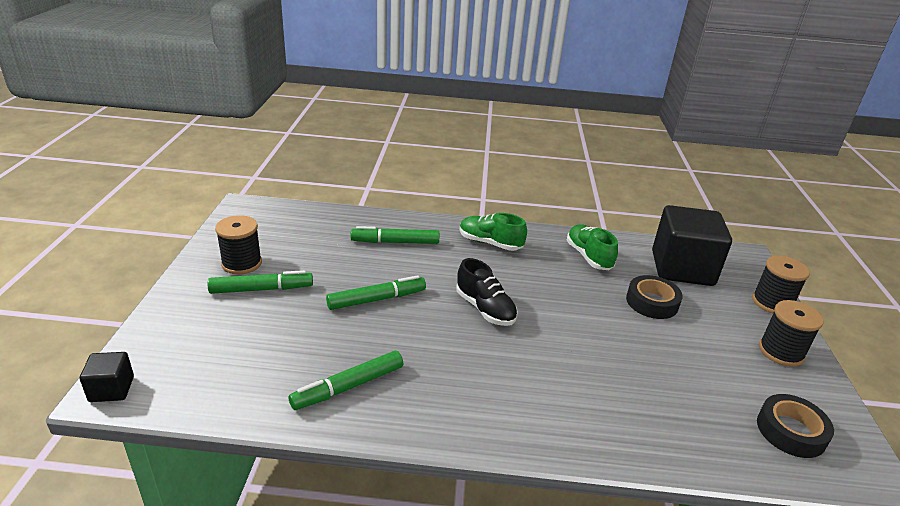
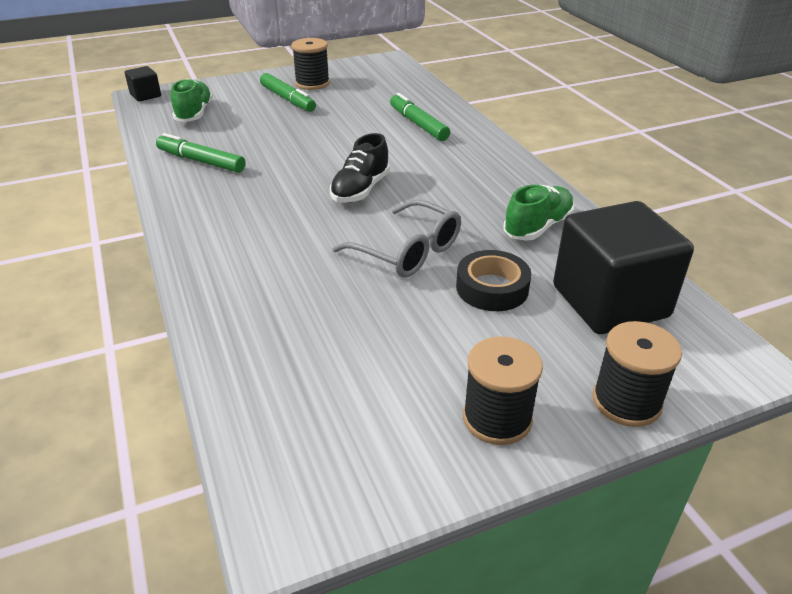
camera: 65 degrees right, 5 degrees up
(376, 299) = (321, 141): green marker -> none
(490, 243) = (481, 166): green shoe -> green shoe (194, 114)
(591, 319) = (408, 251): none -> grey glasses
(791, 431) = (321, 436): black tape -> none

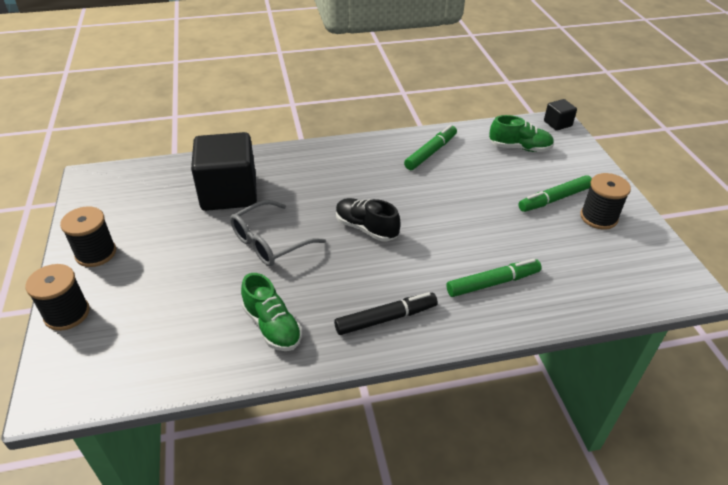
camera: 100 degrees right, 5 degrees up
(489, 168) = (386, 318): none -> black marker
(492, 288) = (206, 277): black tape -> none
(610, 302) = (156, 340): black cube -> black cube (229, 193)

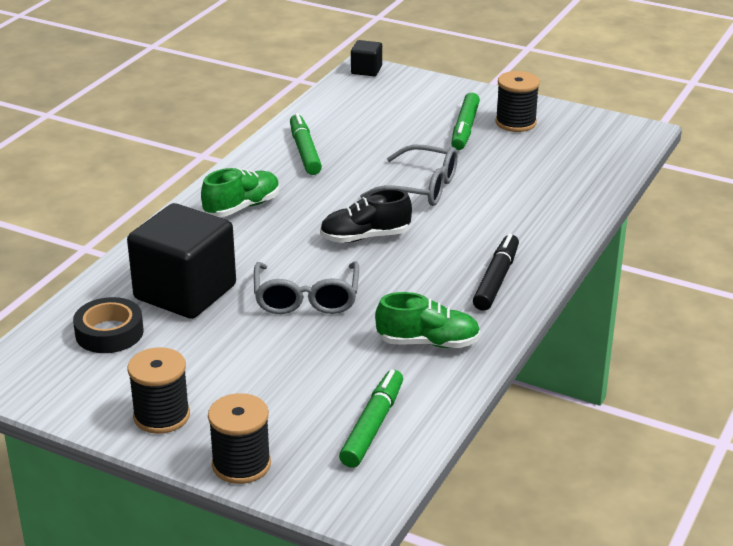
camera: 50 degrees left, 10 degrees down
(163, 189) = (109, 333): none -> black tape
(454, 220) = (421, 188): none -> grey glasses
(493, 283) = (523, 209): green marker -> green marker (372, 426)
(519, 148) = (371, 106): green shoe -> green shoe (242, 207)

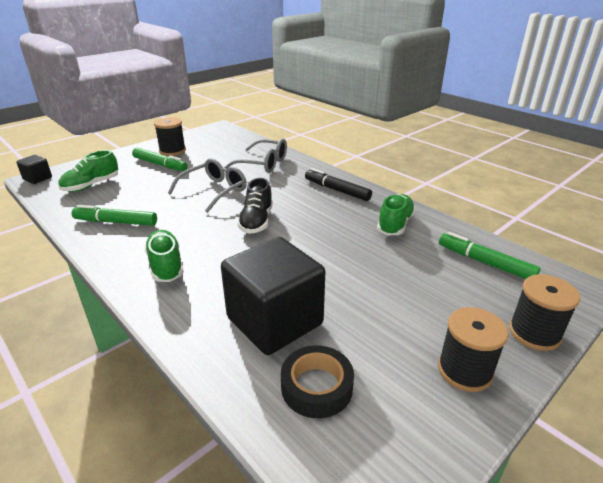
camera: 70 degrees left, 0 degrees up
(306, 299) = (320, 260): grey glasses -> grey glasses (263, 164)
(374, 107) = (91, 185): none -> green shoe

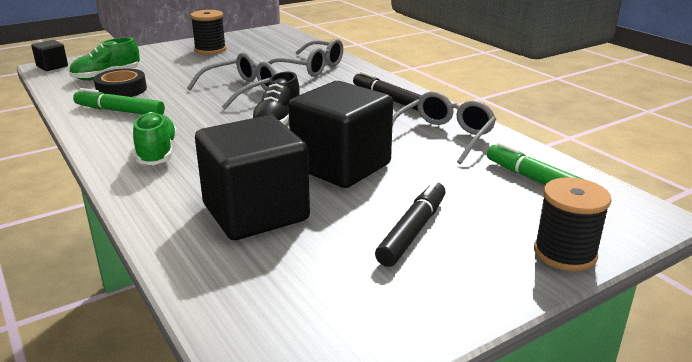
camera: 10 degrees right, 5 degrees down
(160, 165) = (190, 62): green marker -> none
(316, 387) = (275, 273): black tape -> black tape (121, 90)
(326, 263) = (341, 166): none -> black cube
(395, 224) = (443, 136): green shoe -> grey glasses
(410, 325) = (412, 231): none -> black marker
(464, 370) = (457, 278): black spool -> none

